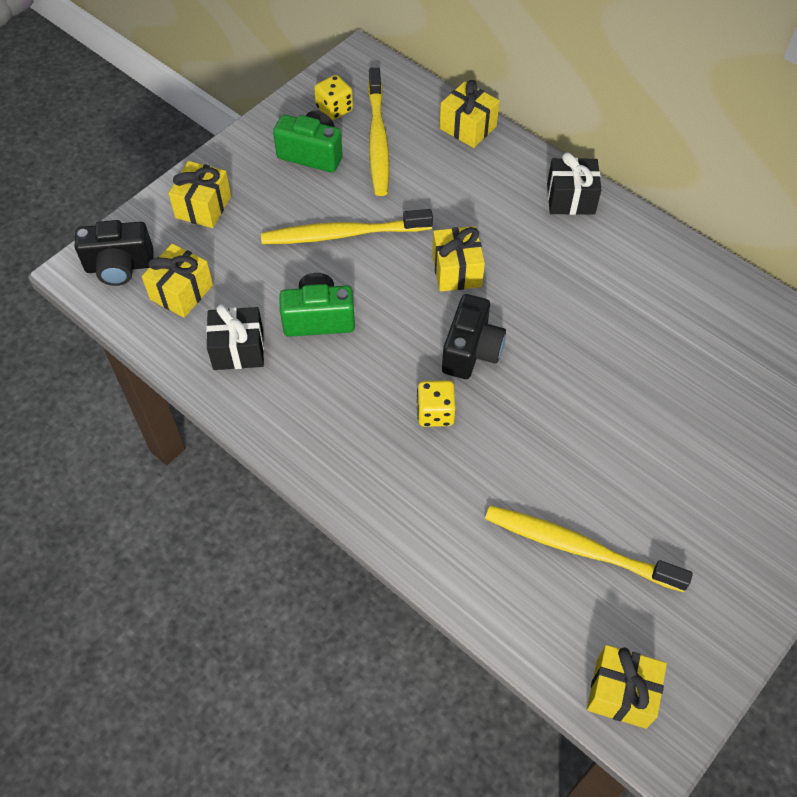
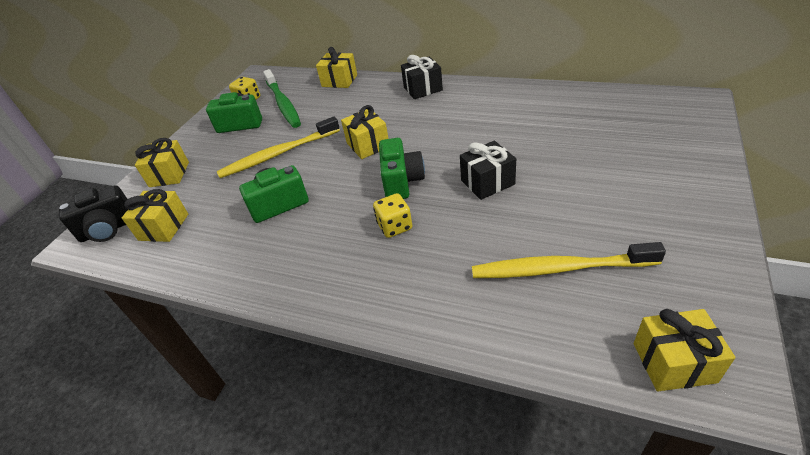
camera: 15 degrees left, 15 degrees down
(238, 349) = (220, 245): black gift -> black gift (487, 182)
(377, 140) = (283, 104): yellow toothbrush -> green toothbrush
(471, 351) = (402, 182): black camera -> green camera

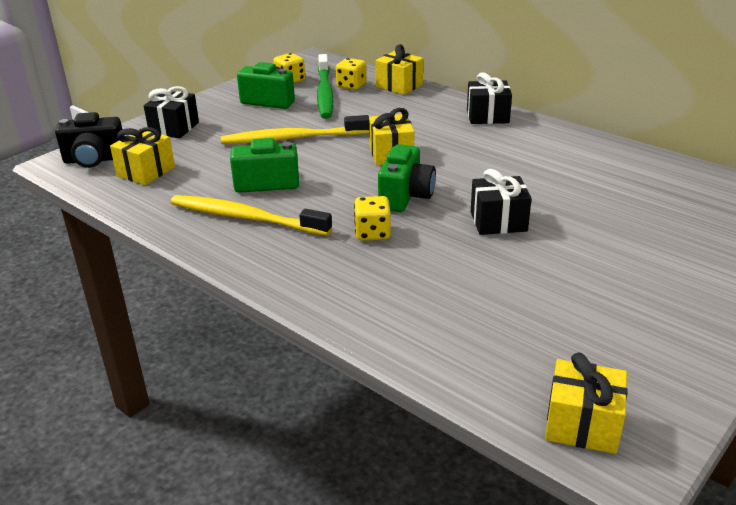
camera: 15 degrees right, 10 degrees down
(169, 174) = (174, 128): yellow gift -> black gift
(301, 91) = (351, 86): none -> yellow dice
(558, 268) = (520, 316): yellow toothbrush -> yellow toothbrush (245, 217)

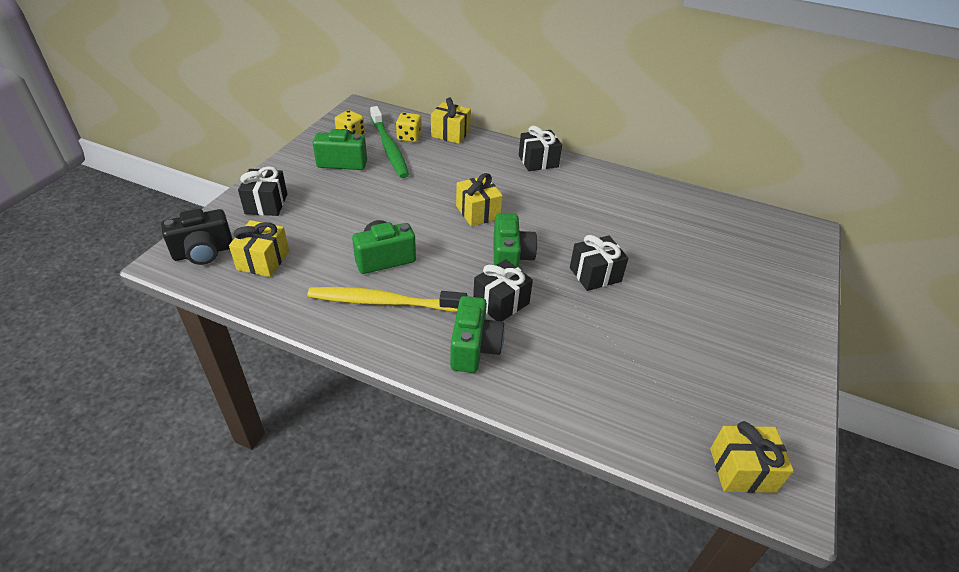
camera: 20 degrees left, 10 degrees up
(292, 138) = (383, 204): yellow toothbrush -> none
(320, 268) = (474, 348): none -> green camera
(372, 233) = (501, 302): yellow dice -> black gift

